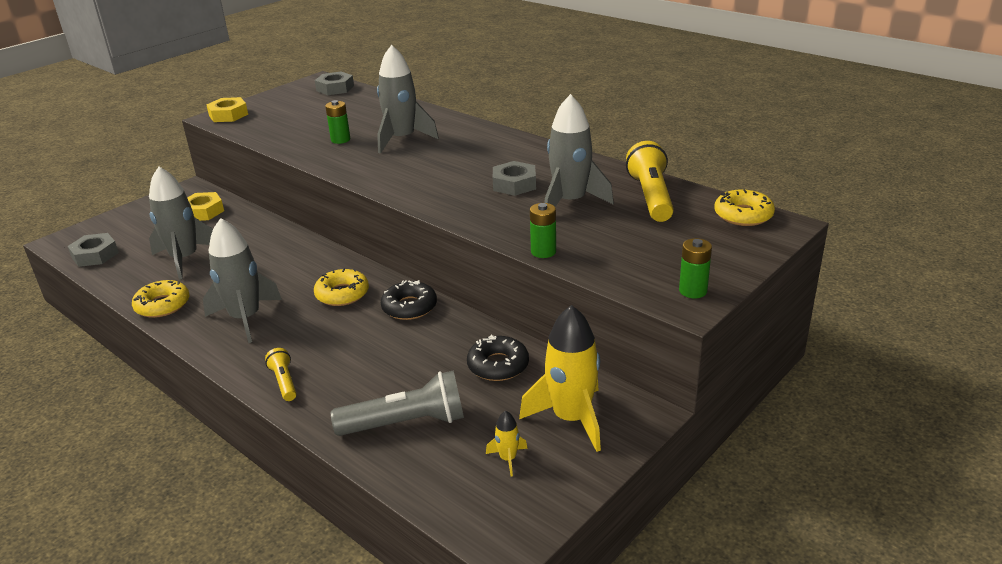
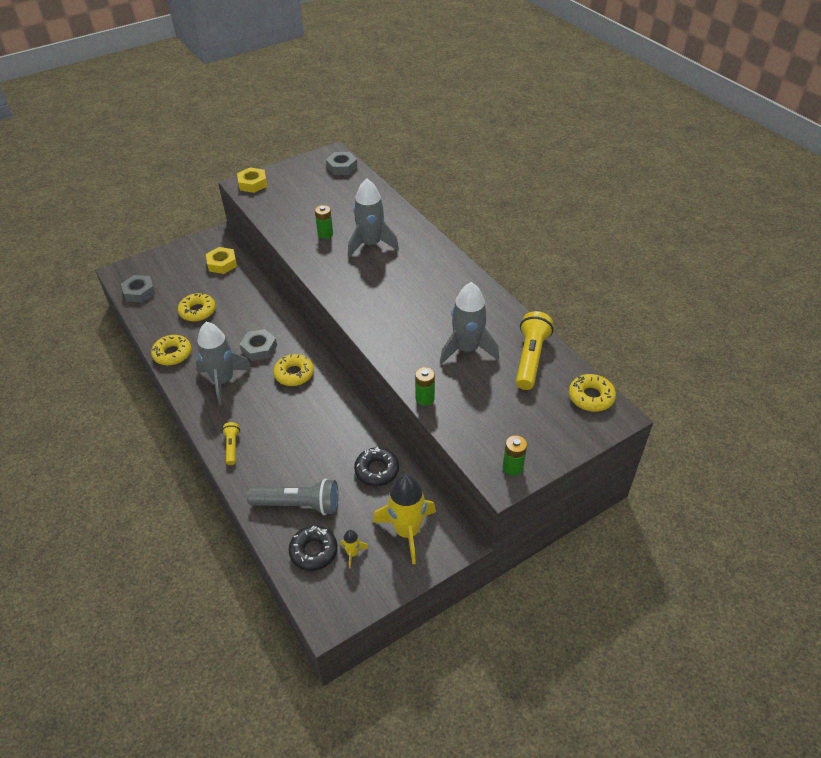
camera: 15 degrees right, 15 degrees up
(185, 259) = (197, 311): grey rocket -> yellow donut
(409, 307) = (336, 399): black donut -> black donut (313, 551)
(514, 184) = (434, 318): grey nut -> grey nut (259, 348)

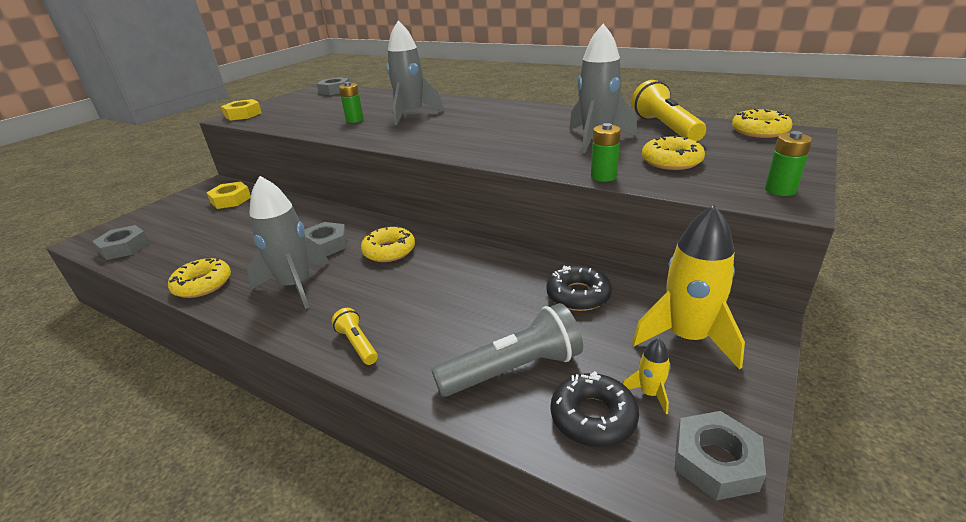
camera: 25 degrees left, 15 degrees down
(197, 311) = (220, 240): yellow donut -> yellow donut (671, 161)
(347, 601) = (716, 461): none -> grey nut

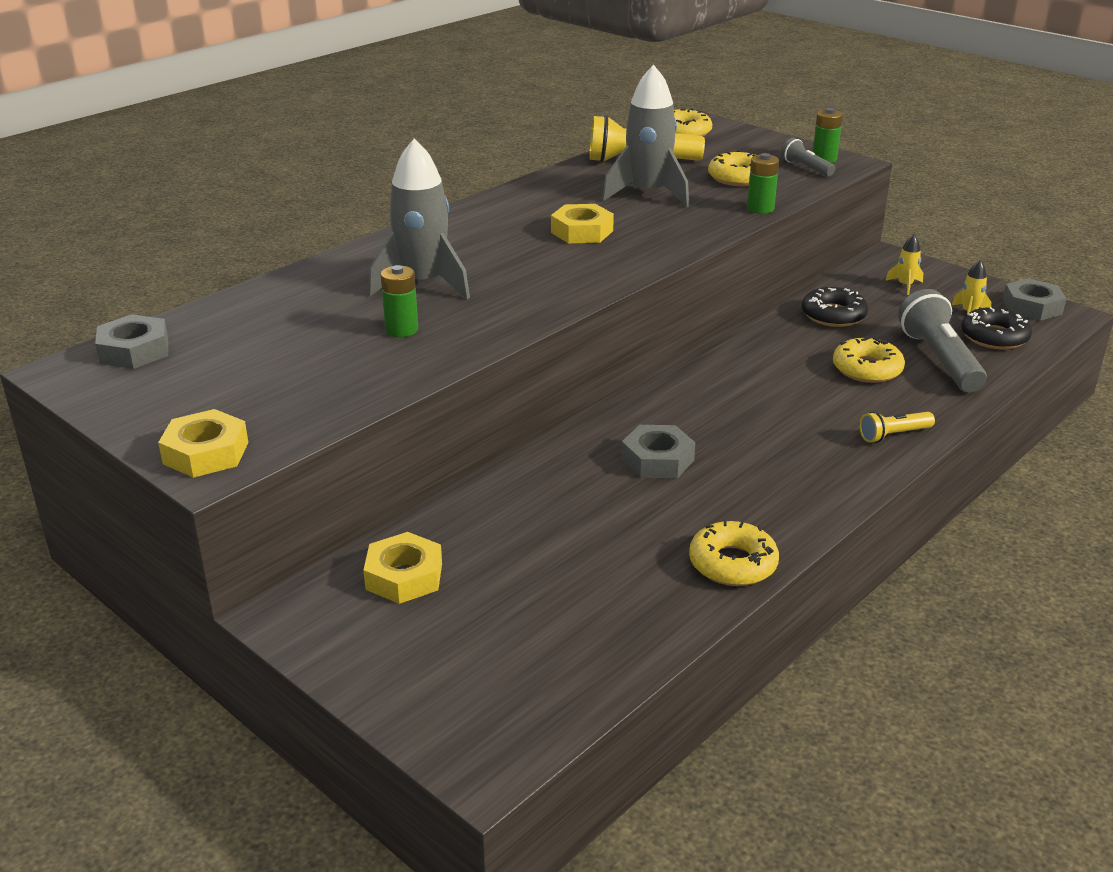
camera: 80 degrees left, 0 degrees up
(124, 247) = (555, 689): grey nut -> none
(296, 285) = (762, 480): grey rocket -> none
(389, 251) = (698, 411): yellow donut -> yellow donut (867, 369)
(507, 132) = (582, 232): none -> yellow nut
(687, 337) = (905, 285): yellow rocket -> yellow rocket, size x0.44
(740, 184) = (806, 168): none -> grey flashlight

